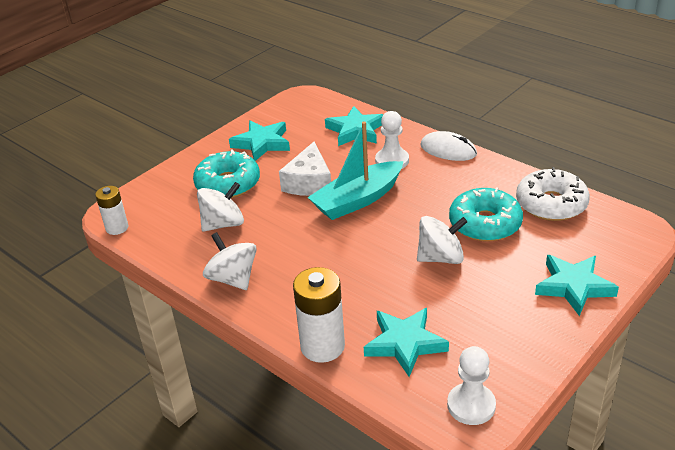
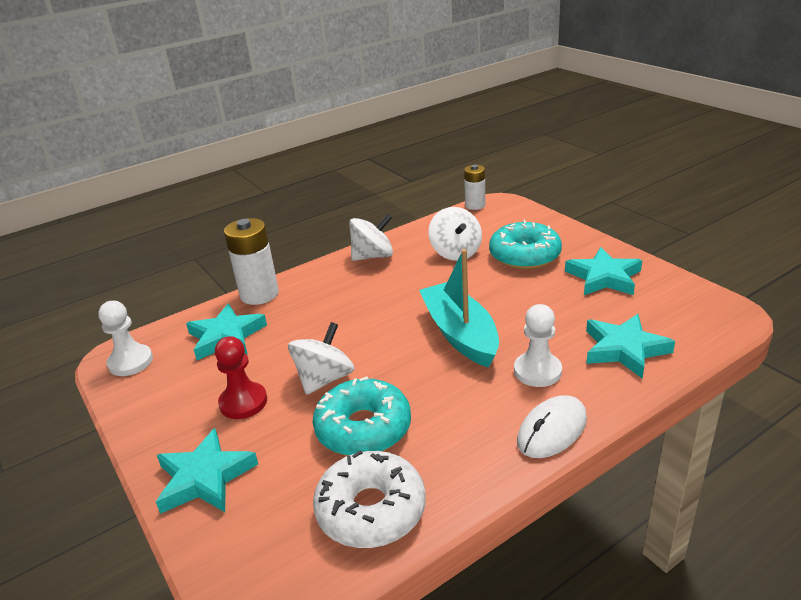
camera: 105 degrees right, 5 degrees down
(309, 182) = (509, 304): white cheese -> none
(440, 258) = (324, 379): white spinning top -> white spinning top turned 150 degrees counterclockwise
(488, 296) = (243, 402): none -> red pawn

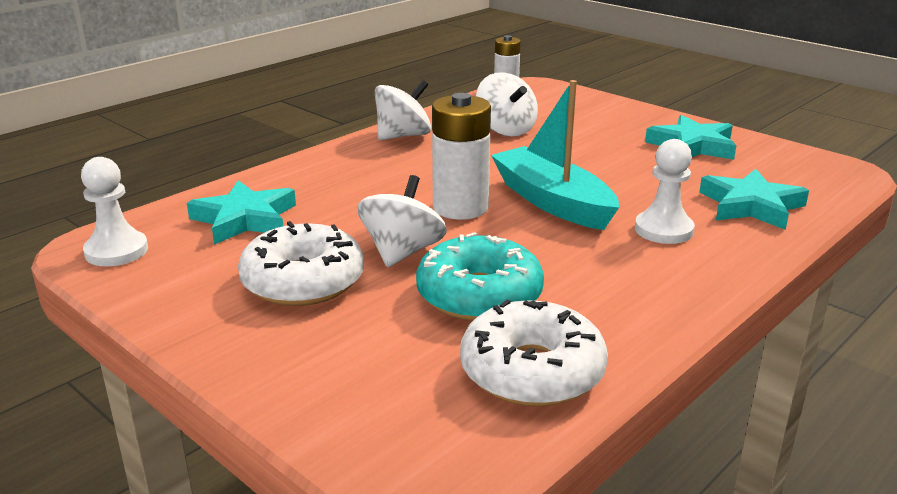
camera: 15 degrees left, 5 degrees down
(205, 477) = (288, 360): turquoise star -> none
(243, 402) = (303, 281): red pawn -> white donut
(259, 294) = (269, 176): white battery -> white battery (460, 208)
(524, 255) = (590, 130): turquoise donut -> none
(552, 430) = (710, 280): white mouse -> none

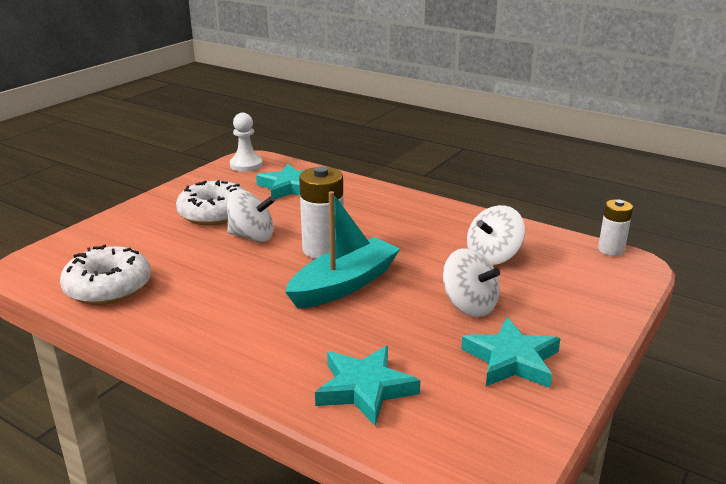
camera: 80 degrees right, 0 degrees up
(403, 136) = (451, 216): white spinning top -> white spinning top (469, 306)
(479, 295) = (196, 265): turquoise donut -> none
(663, 230) = (302, 336): white pawn -> none

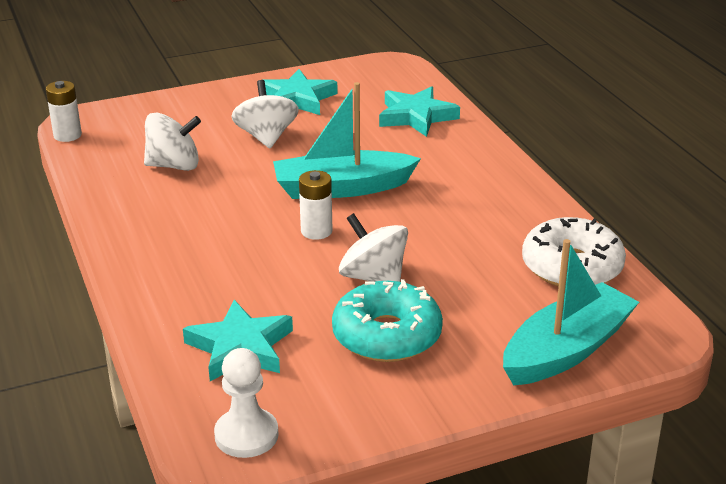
camera: 145 degrees left, 5 degrees up
(93, 238) = (567, 350): none -> turquoise boat
(214, 213) = (387, 335): white donut -> turquoise donut
(323, 249) = (316, 231): white battery -> white battery, size x0.62

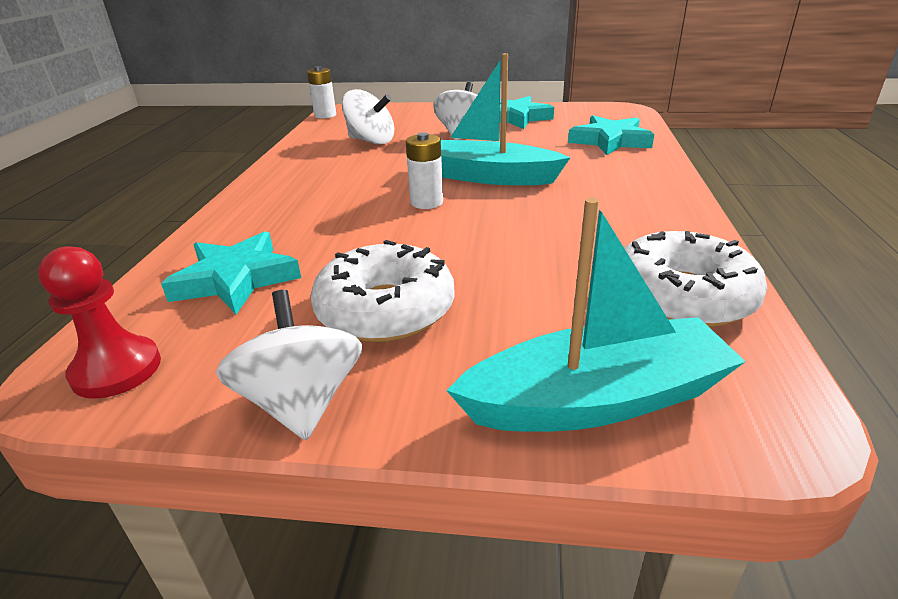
camera: 30 degrees right, 0 degrees up
(246, 435) = (116, 370): white pawn -> red pawn
(373, 277) = (435, 251): white spinning top -> white spinning top (302, 403)
(387, 335) = (385, 310): turquoise donut -> white donut

